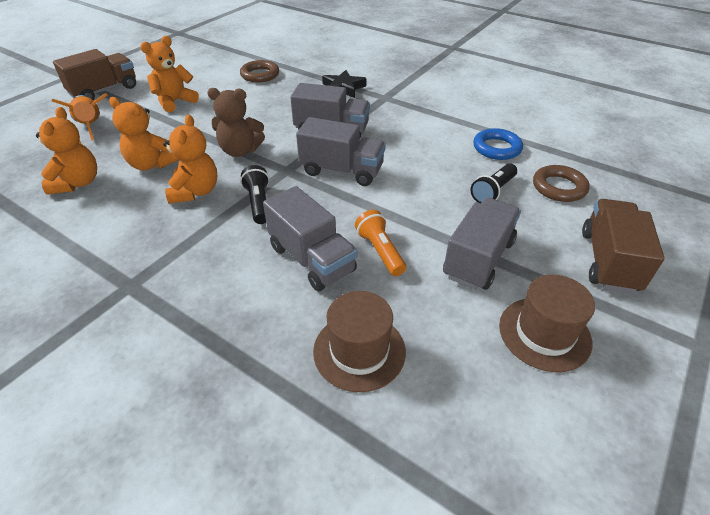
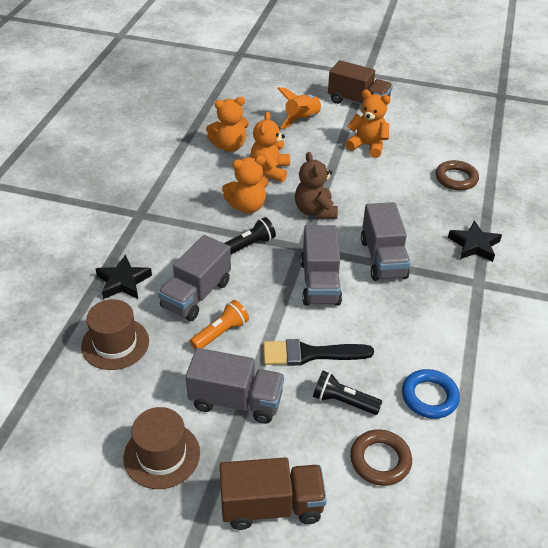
camera: 70 degrees right, 0 degrees up
(250, 324) = (123, 282): none -> black star
(431, 197) = (310, 354): none -> black brush

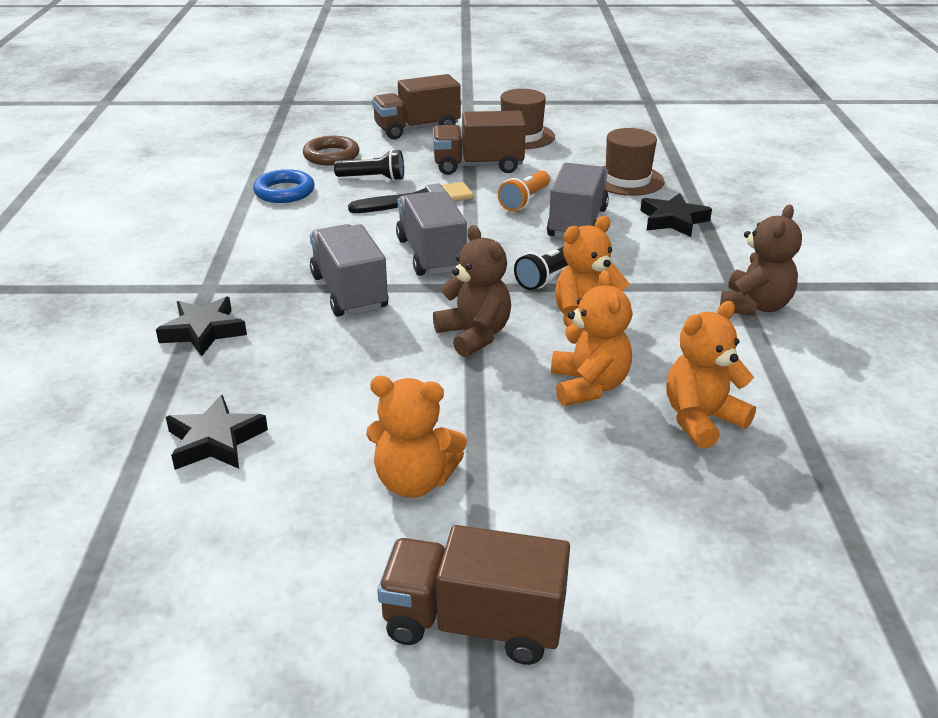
camera: 165 degrees right, 10 degrees down
(143, 198) = (754, 306): none -> brown teddy bear
(236, 400) = (478, 166): grey truck -> brown truck
(302, 120) = (593, 523): orange rocket -> none
(456, 178) = (215, 440): brown ring -> black star

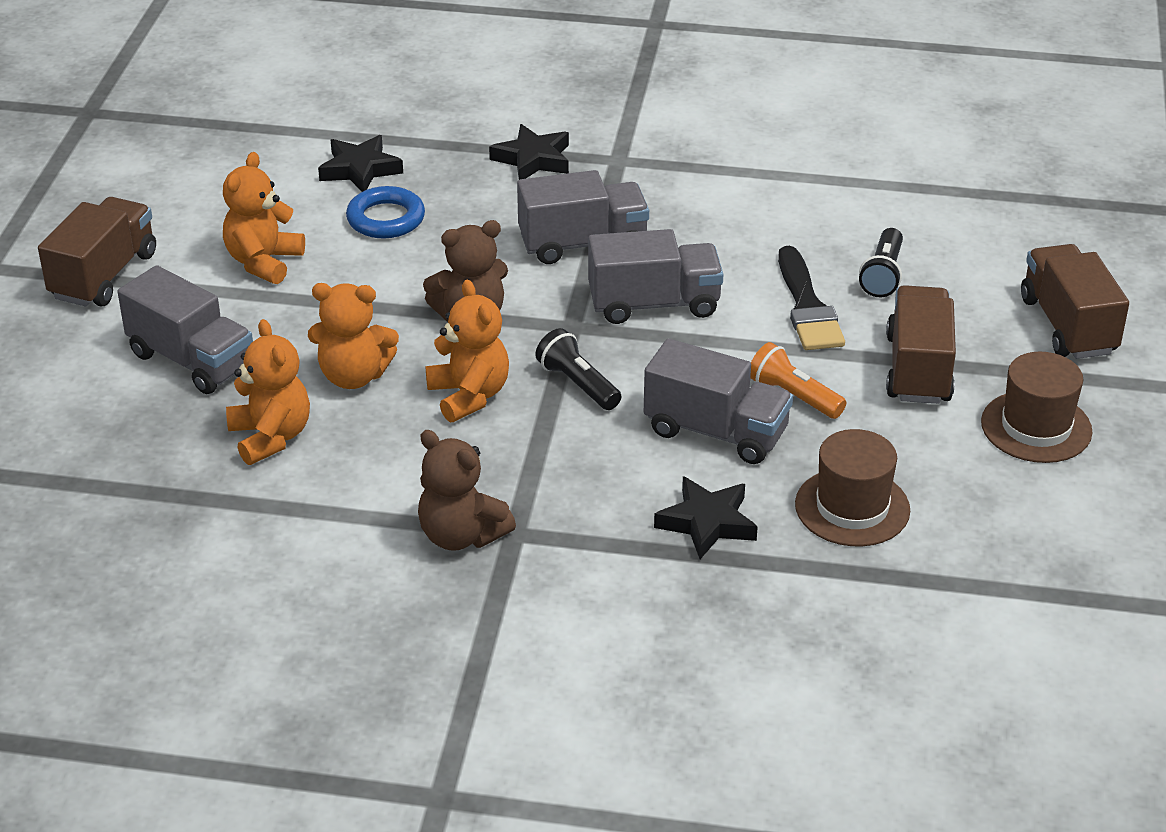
camera: 100 degrees right, 5 degrees up
(284, 192) = (848, 206): blue ring -> blue ring (386, 219)
(331, 156) = (964, 245): brown ring -> none
(612, 499) = (192, 360): none -> grey truck

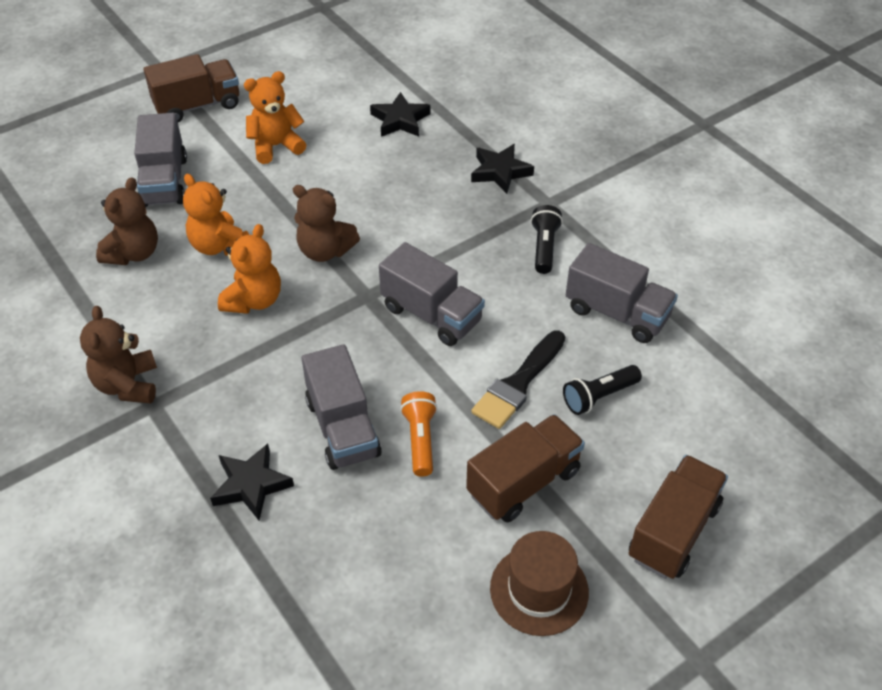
camera: 45 degrees right, 10 degrees up
(271, 437) = (133, 253): orange teddy bear -> brown teddy bear
(386, 219) = (370, 159): blue ring -> none
(578, 384) = (316, 336): black flashlight -> black flashlight (544, 247)
(583, 243) = (449, 246): grey truck -> grey truck (617, 313)
(852, 507) = (342, 547): brown hat -> none

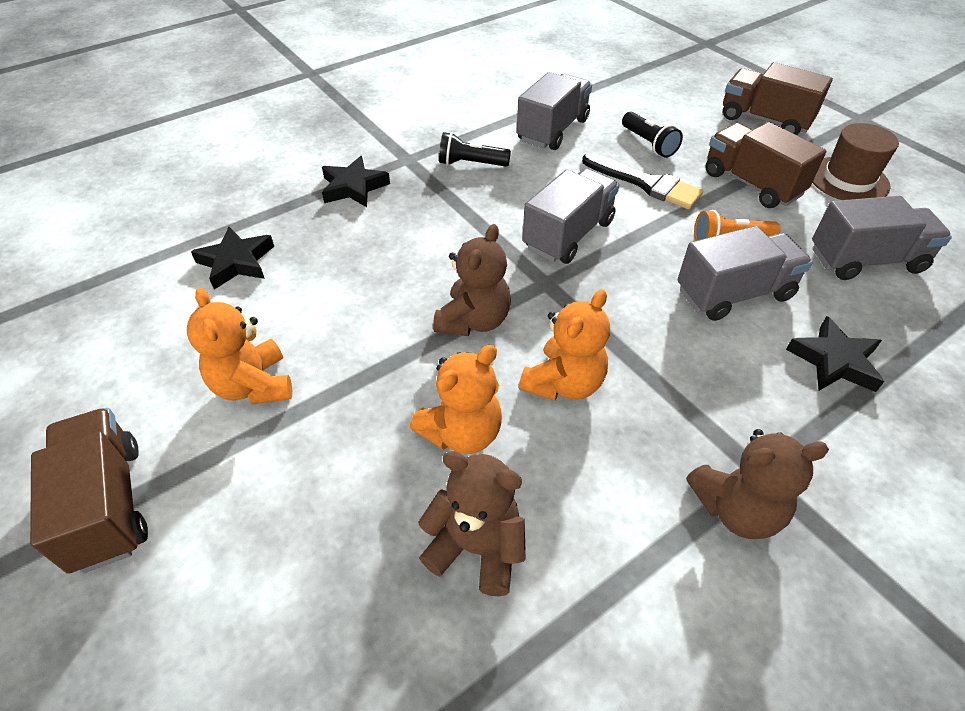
camera: 90 degrees left, 0 degrees up
(165, 182) = (306, 528): grey truck -> grey truck (866, 260)
(254, 300) = (564, 383): orange teddy bear -> orange teddy bear turned 105 degrees clockwise

